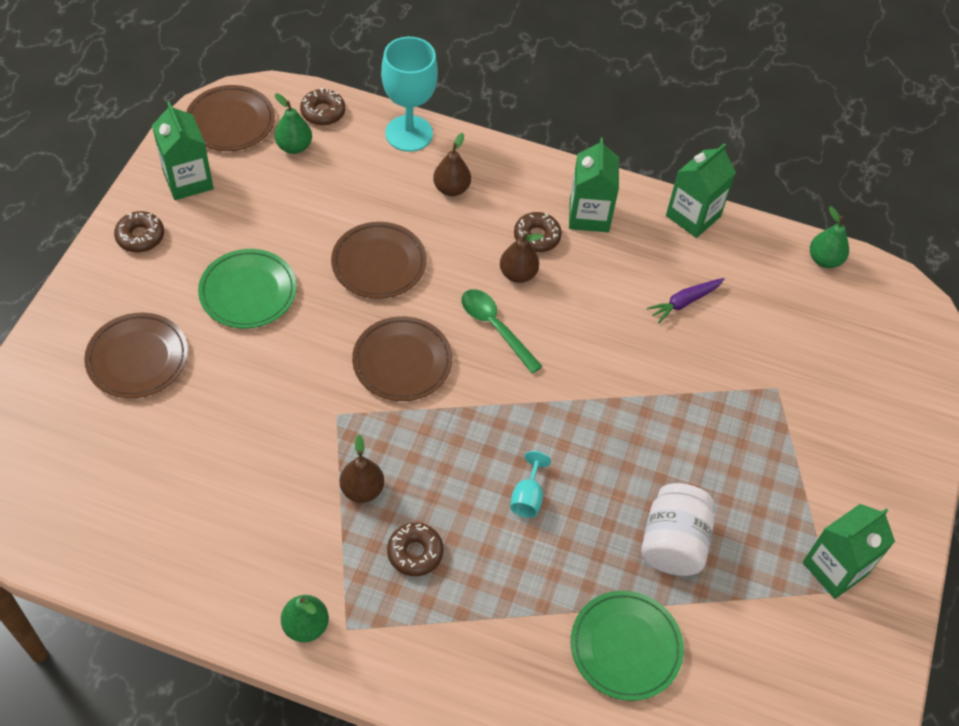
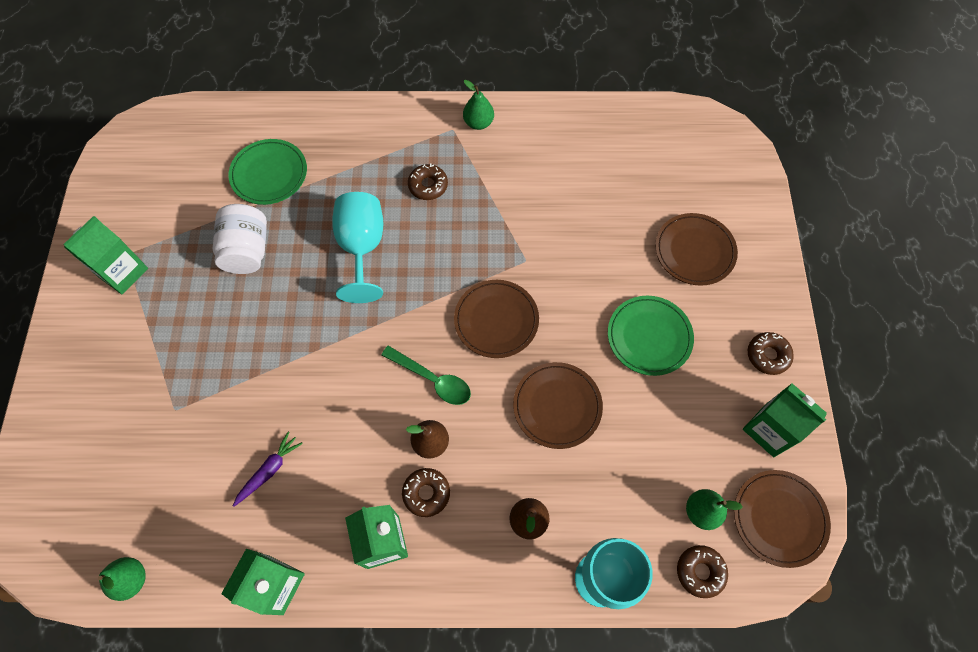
camera: 165 degrees right, 10 degrees up
(362, 490) = (482, 214): brown pear -> none
(527, 497) = (362, 248): turquoise goblet -> turquoise goblet, size x2.10

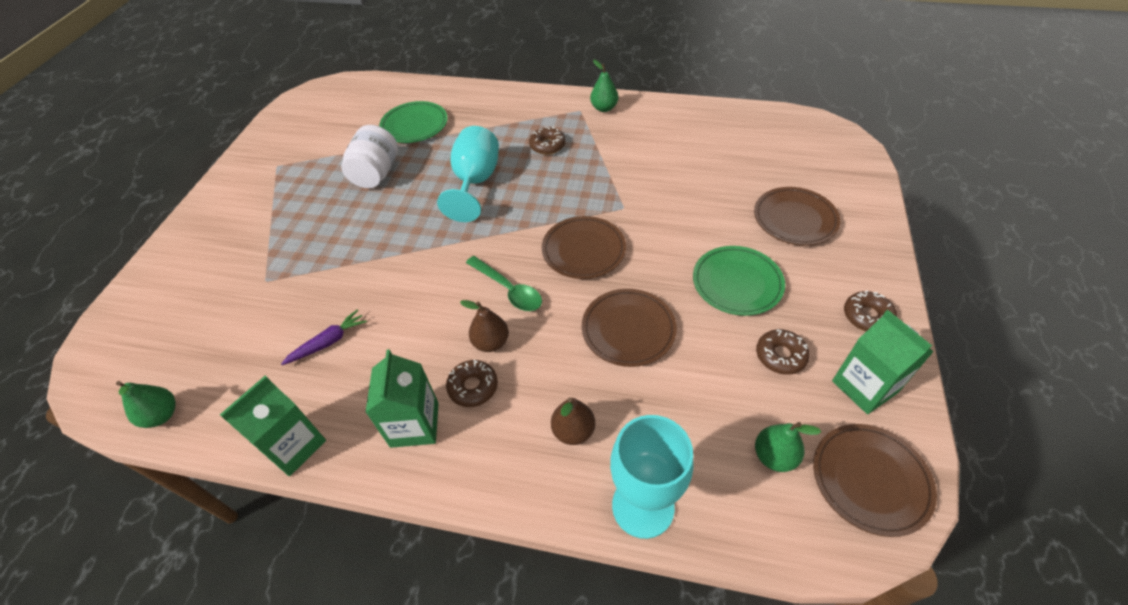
camera: 15 degrees right, 15 degrees down
(123, 272) = (268, 177): green carton -> none
(700, 572) = (765, 521): brown donut -> brown donut (780, 356)

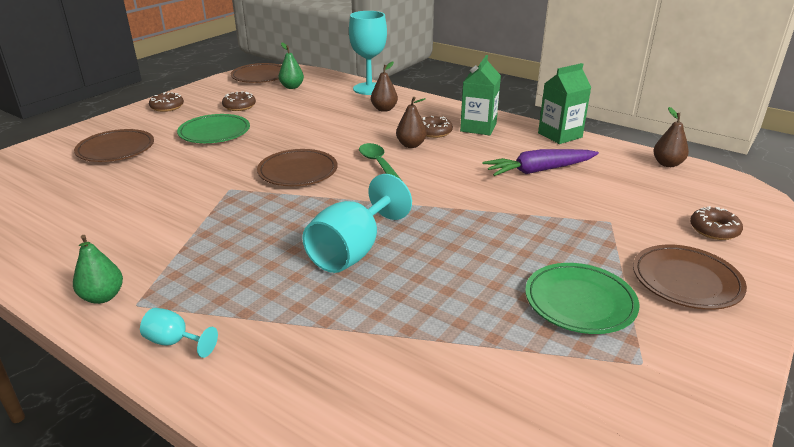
camera: 160 degrees left, 20 degrees down
(162, 415) = (667, 164): green pear -> brown pear
(328, 342) = (539, 170): purple carrot -> purple carrot, size x1.63
(376, 174) = (476, 299): white jar -> none
(414, 125) = (393, 366): green plate -> green plate (580, 302)
(537, 102) = (174, 342): none -> turquoise goblet
(547, 145) = (232, 268): brown donut -> brown donut (714, 230)
(628, 329) = (313, 131): brown plate -> brown plate (686, 281)
(864, 386) = (216, 92): green carton -> none

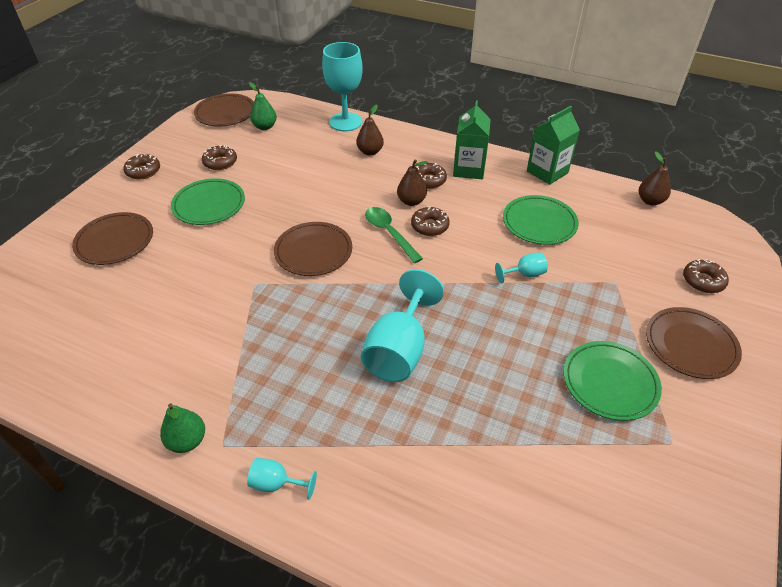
camera: 10 degrees left, 15 degrees up
(422, 163) = (430, 226): none -> brown donut
(510, 206) = (524, 274): none -> turquoise goblet
(539, 170) = (539, 223): purple carrot -> green plate

